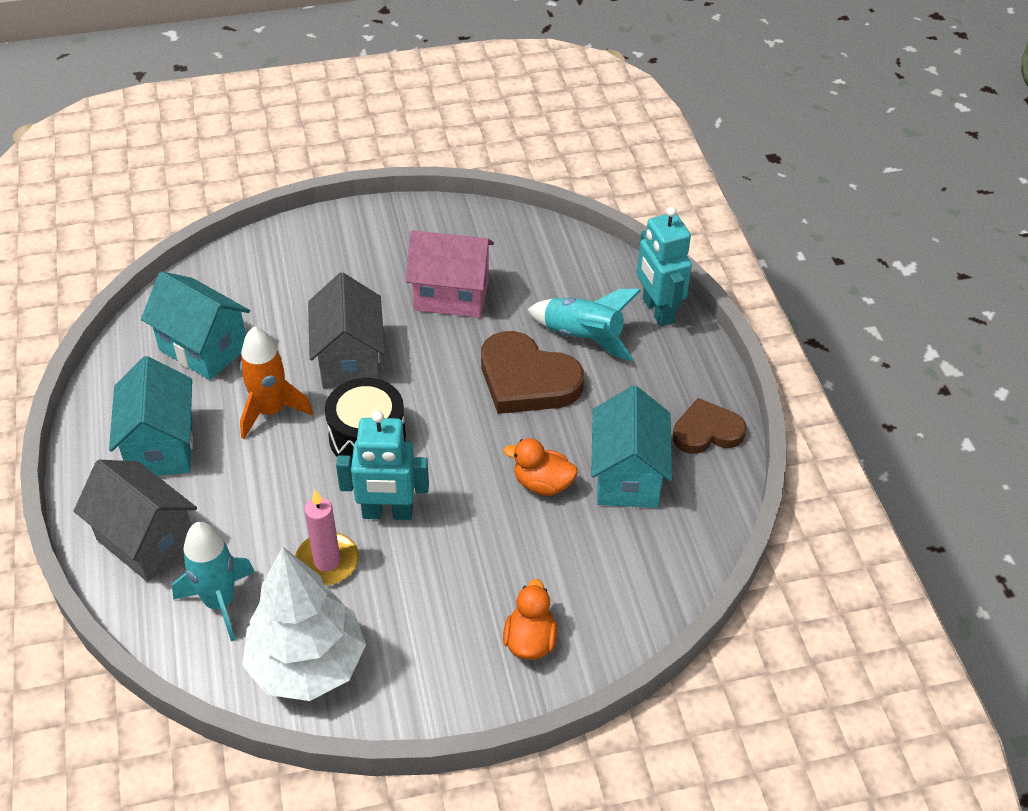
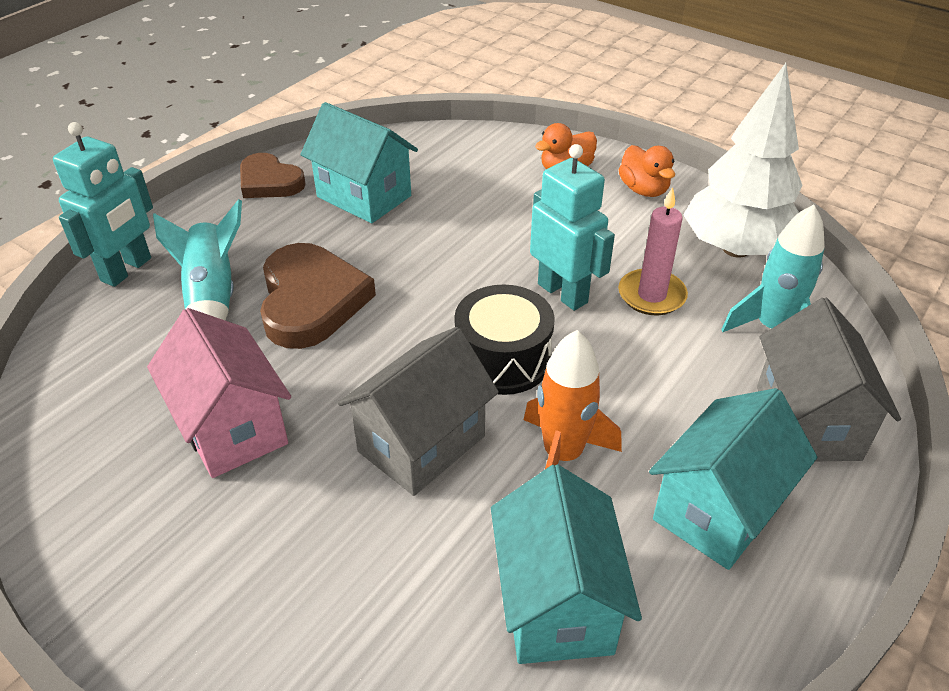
camera: 130 degrees left, 5 degrees down
(542, 484) = (424, 231): orange duck -> orange duck (644, 190)
(627, 476) = (364, 196): turquoise house -> turquoise house turned 75 degrees clockwise

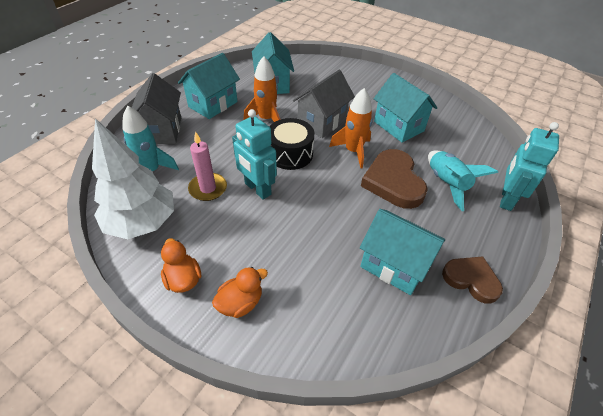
camera: 175 degrees right, 5 degrees up
(232, 428) = (398, 126): pink house -> turquoise house
(367, 363) = (353, 151): none -> orange rocket

